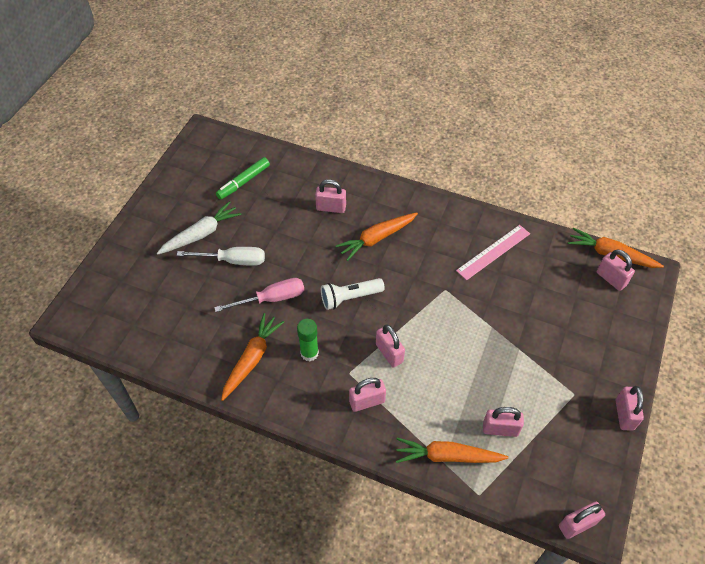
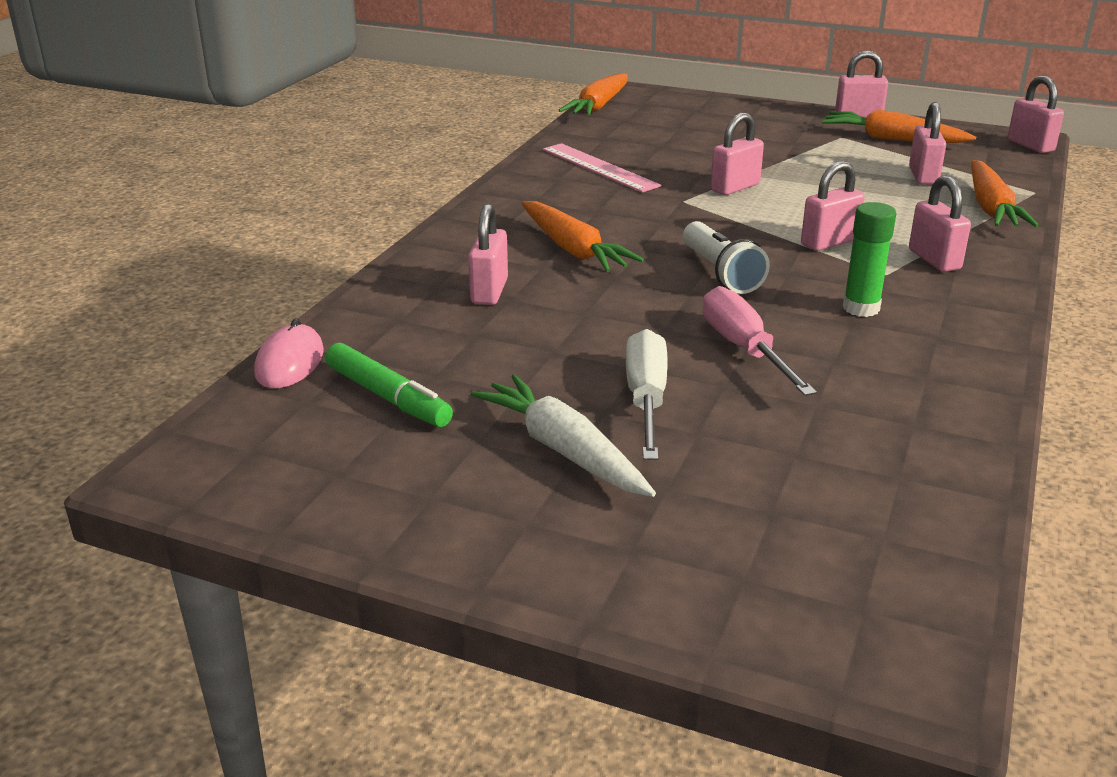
camera: 90 degrees left, 25 degrees down
(252, 359) = (904, 365): orange carrot -> orange carrot (892, 139)
(272, 151) = (290, 362): none -> pink mouse
(611, 279) = (642, 108): pink padlock -> pink padlock (735, 187)

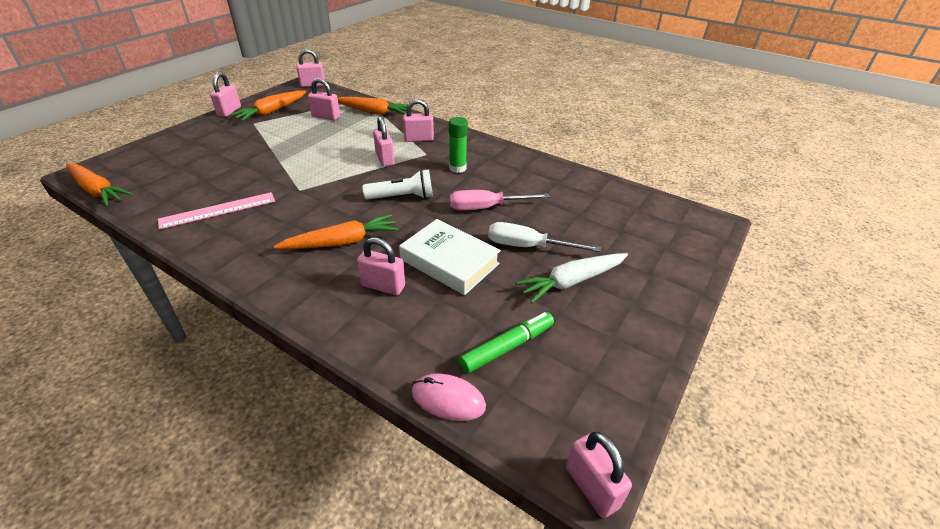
camera: 80 degrees left, 10 degrees up
(566, 332) = (449, 262): none -> white book
(735, 187) = (295, 169): pink padlock -> pink padlock (591, 487)

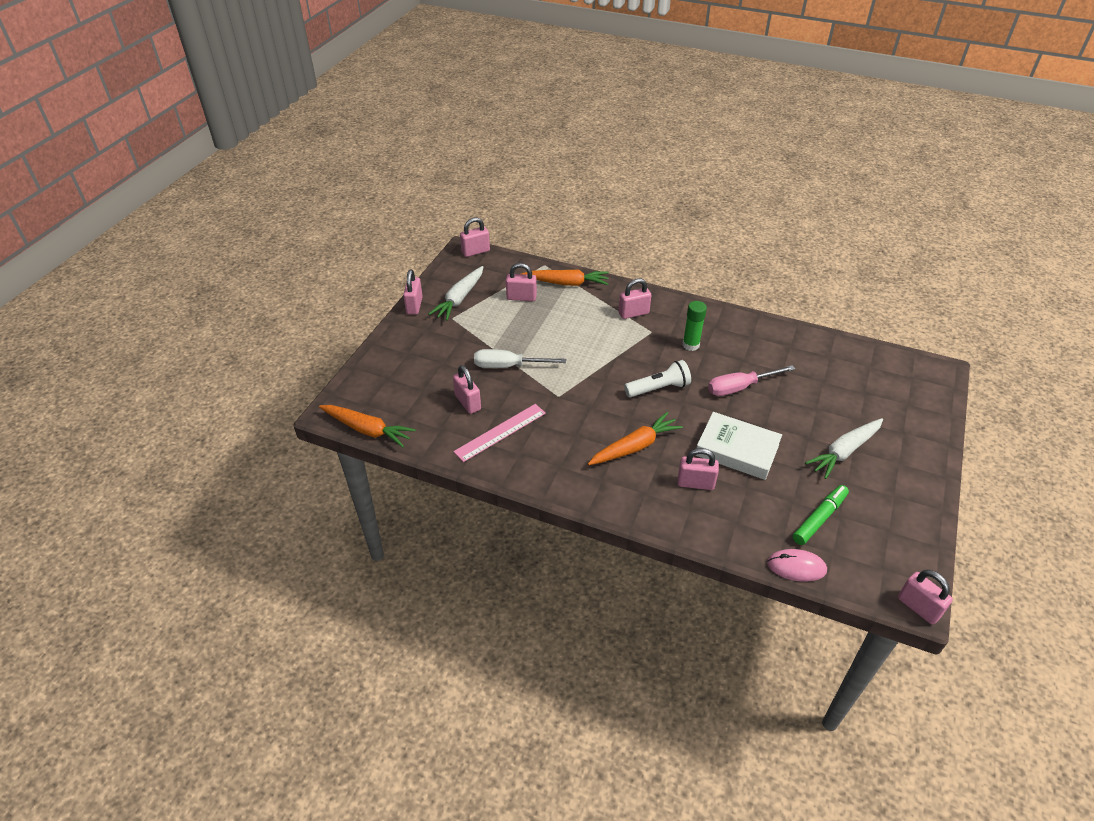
camera: 10 degrees left, 5 degrees up
(272, 111) = (459, 298): orange carrot -> white carrot
(385, 159) = (615, 345): pink padlock -> pink padlock (468, 402)
(528, 246) = (794, 423): white screwdriver -> white screwdriver (508, 366)

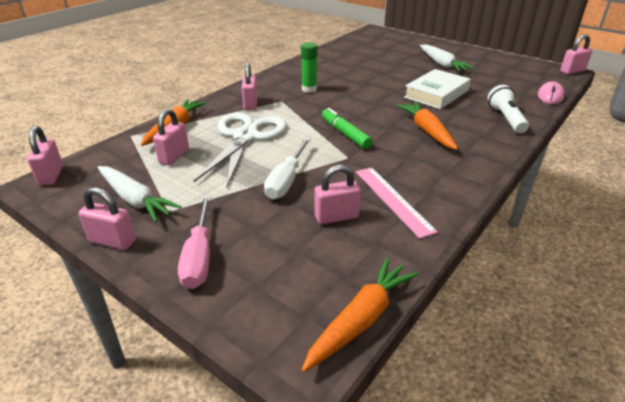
camera: 75 degrees left, 10 degrees down
(569, 326) = (245, 137): none -> white scissors
(659, 388) = (357, 110): white flashlight -> white flashlight (505, 119)
(695, 483) = (471, 114): pink padlock -> none
(740, 387) = (368, 81): pink screwdriver -> pink screwdriver (199, 257)
(819, 518) = (504, 82): green marker -> green marker (345, 134)

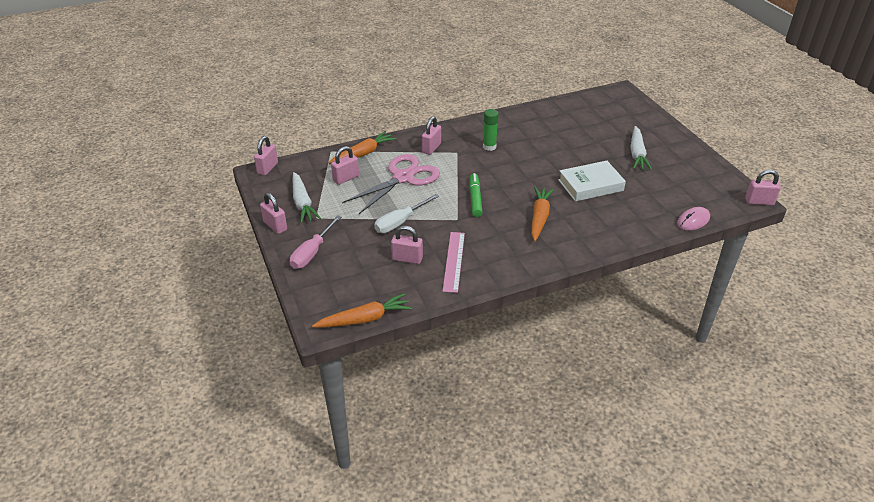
camera: 30 degrees right, 5 degrees up
(245, 137) = (403, 177): white scissors -> pink scissors
(505, 119) = (619, 229): white flashlight -> none

